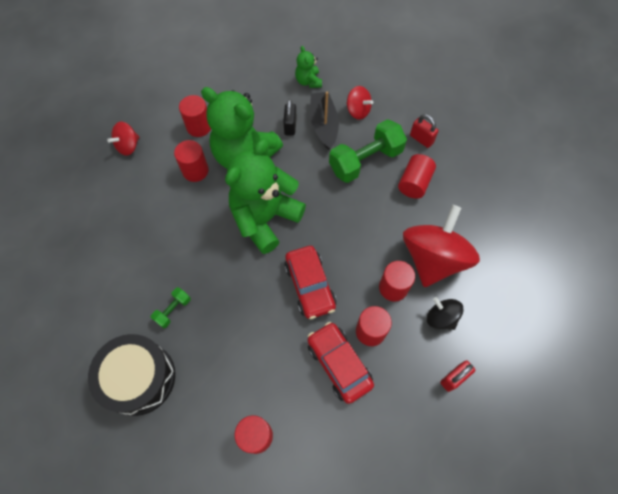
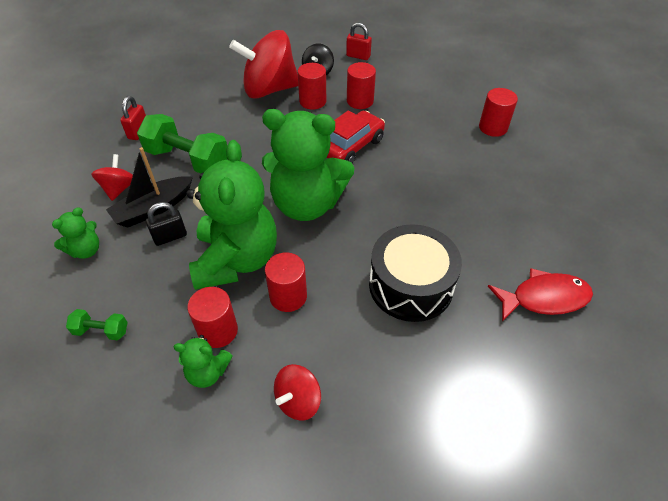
camera: 120 degrees left, 15 degrees down
(75, 322) = (544, 298): none -> red fish
(128, 146) = (298, 401): red spinning top -> red spinning top turned 120 degrees clockwise
(139, 378) = (532, 216): black drum -> black drum (410, 285)
(173, 310) = (456, 225): green dumbbell -> green dumbbell (101, 331)
(177, 113) = (208, 372): none -> green teddy bear
(339, 364) = (400, 107): red car -> none
(414, 183) = (196, 121): red cylinder -> none

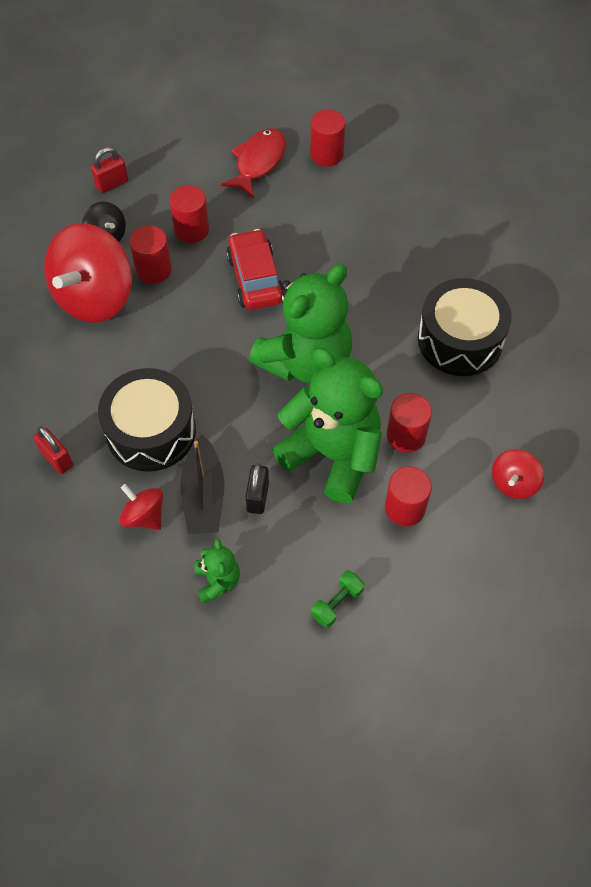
camera: 55 degrees left, 10 degrees up
(187, 160) = (151, 431): green dumbbell -> black drum
(208, 372) = (443, 535): green teddy bear -> none
(298, 401) = (513, 483): red spinning top -> red spinning top turned 45 degrees clockwise
(544, 298) = (536, 261): red fish -> red fish (258, 162)

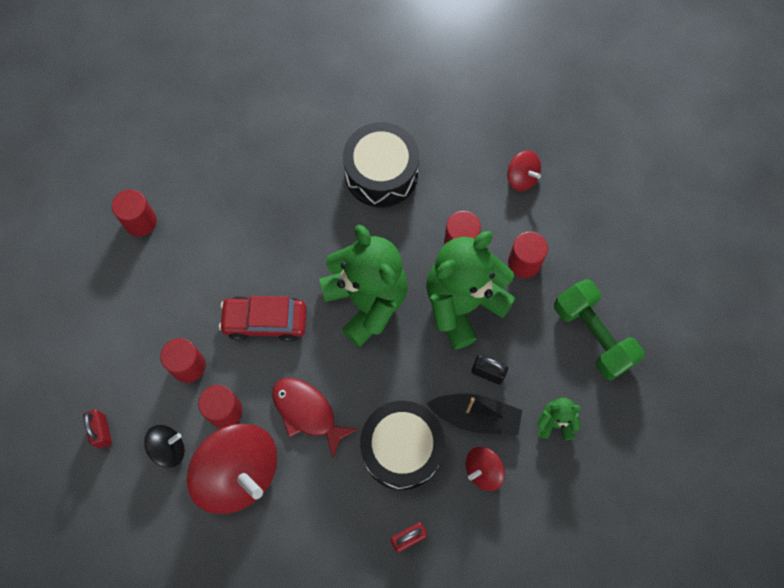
camera: 75 degrees left, 10 degrees up
(258, 162) = (127, 285): red fish -> red fish (307, 412)
(337, 603) = (593, 335): green dumbbell -> green dumbbell, size x2.10

